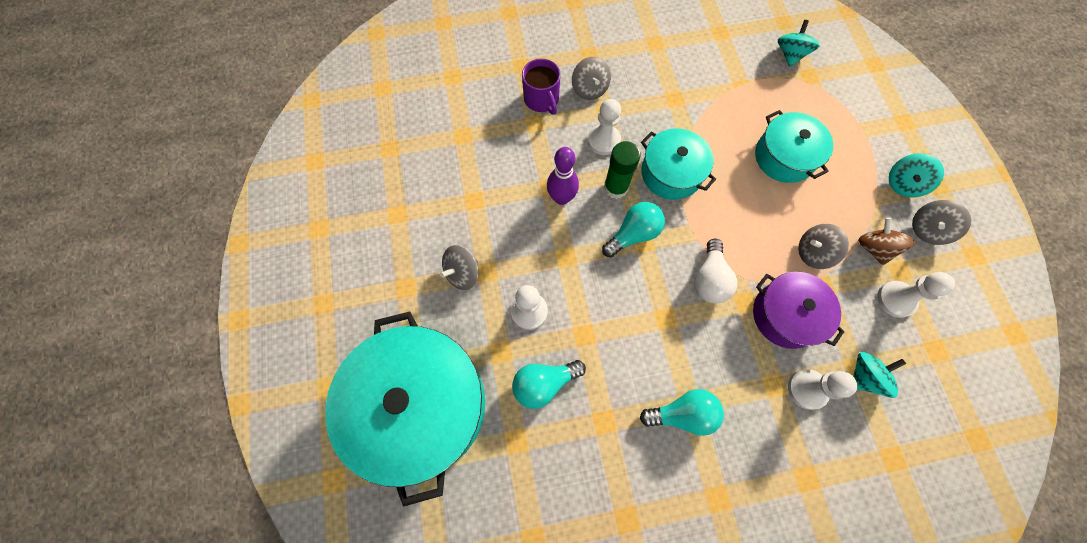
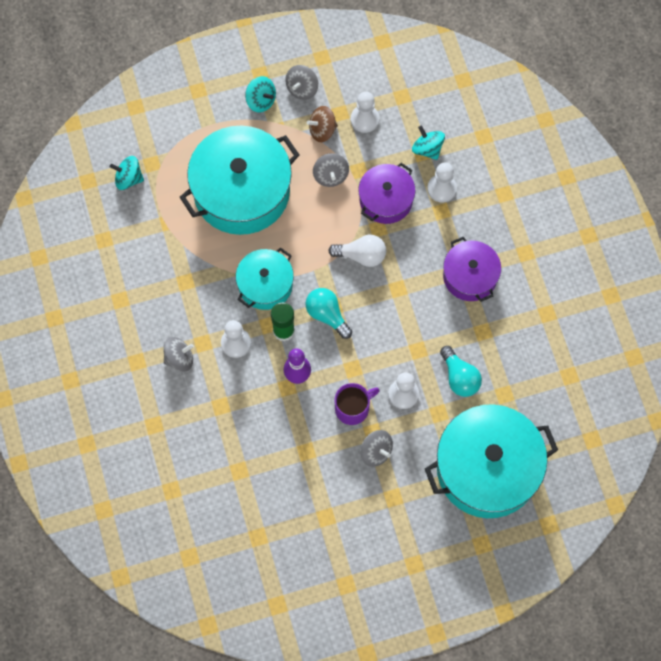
camera: 95 degrees left, 0 degrees up
(541, 99) = (194, 402): purple mug -> purple mug (353, 408)
(682, 413) = (470, 276): turquoise light bulb -> purple pot
(784, 157) = (241, 191): turquoise pot -> turquoise pot, size x1.81
(927, 229) = (302, 88): grey spinning top -> grey spinning top turned 75 degrees clockwise

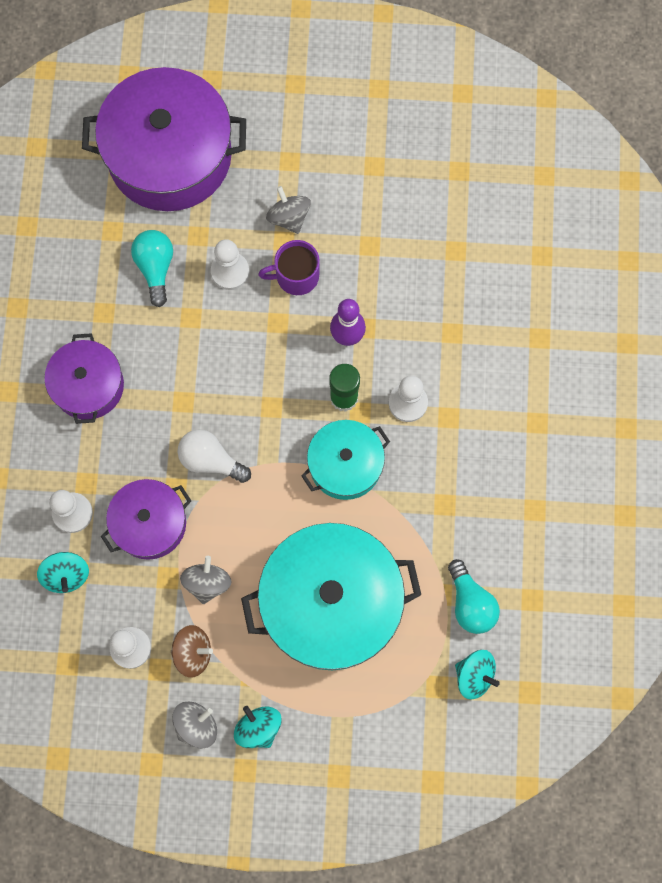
camera: 160 degrees left, 5 degrees up
(179, 358) = (483, 408): grey spinning top -> none
(327, 315) = (283, 399): turquoise light bulb -> turquoise light bulb (470, 603)
(487, 469) = (170, 155): turquoise pot -> purple pot

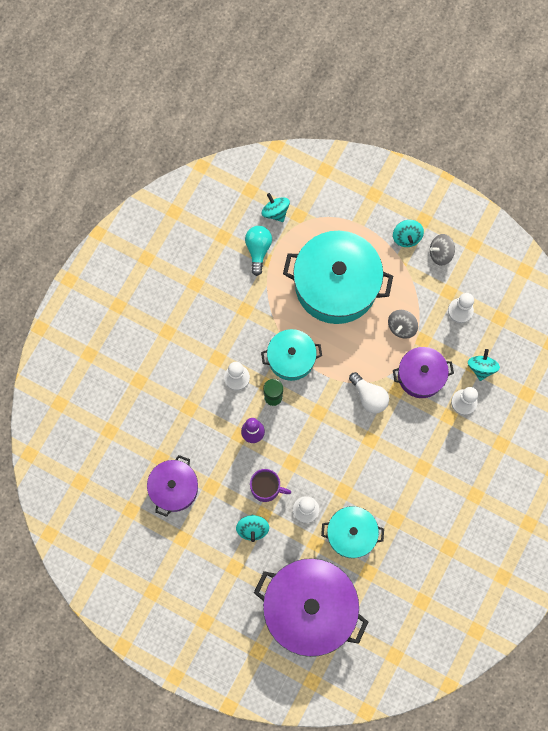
camera: 155 degrees left, 0 degrees up
(88, 385) = (424, 476): purple pot -> purple pot (174, 488)
(155, 268) = (351, 534): turquoise light bulb -> turquoise pot
(193, 653) = (426, 292): brown spinning top -> none
(289, 217) = (252, 529): grey spinning top -> turquoise spinning top

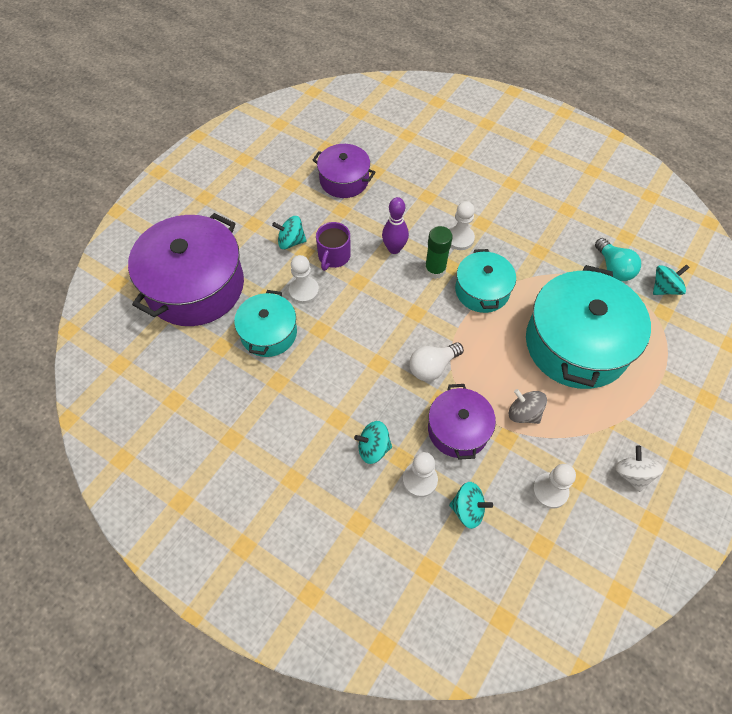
camera: 95 degrees right, 15 degrees down
(258, 250) = (613, 268): turquoise light bulb -> turquoise light bulb turned 60 degrees clockwise
(406, 237) = (651, 432): turquoise spinning top -> turquoise spinning top (373, 448)
(440, 253) = (632, 474): grey spinning top -> white spinning top

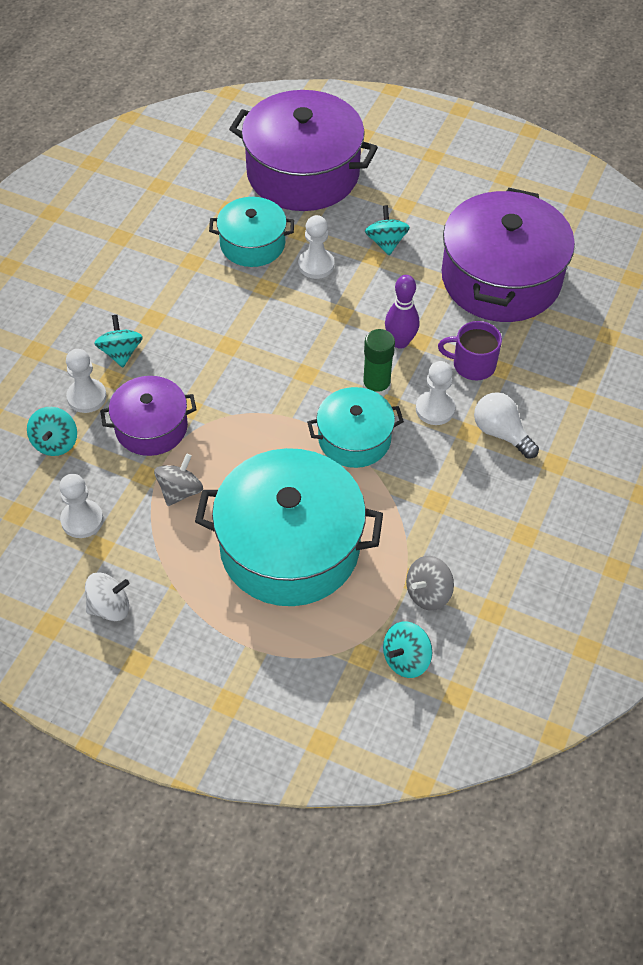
camera: 80 degrees right, 5 degrees down
(333, 256) = (373, 285): purple mug -> purple mug (473, 364)
(344, 180) = (501, 278): purple pot -> purple pot, size x1.81
(432, 367) = (231, 396): white light bulb -> white light bulb (501, 433)
(613, 268) = (428, 593): turquoise light bulb -> grey spinning top
(664, 288) = (406, 659): turquoise spinning top -> turquoise spinning top turned 90 degrees clockwise

